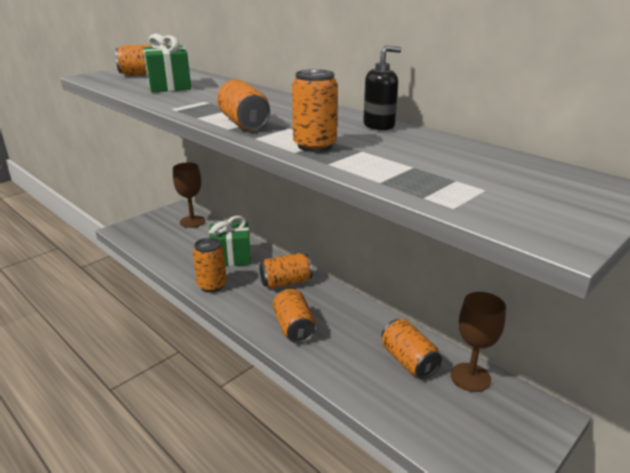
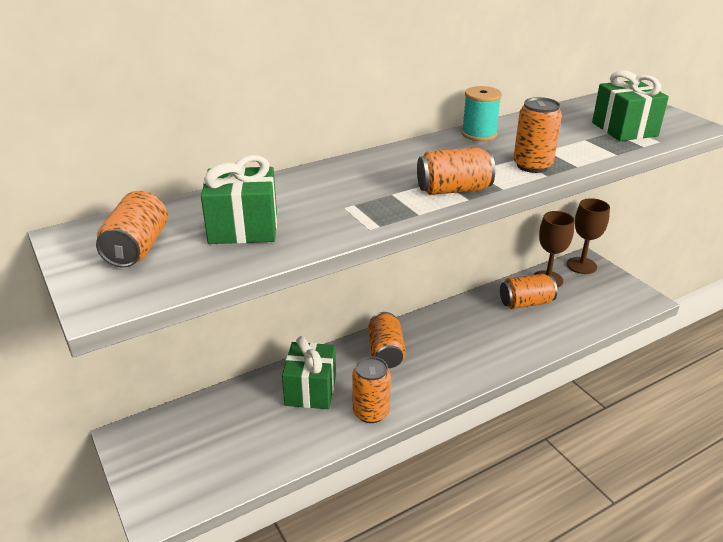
camera: 75 degrees left, 5 degrees up
(192, 221) = (185, 422): brown goblet -> brown goblet (581, 265)
(294, 327) = (468, 358): orange can -> none
(379, 125) = (479, 134): black soap dispenser -> turquoise spool
(474, 187) = (624, 129): none -> green gift

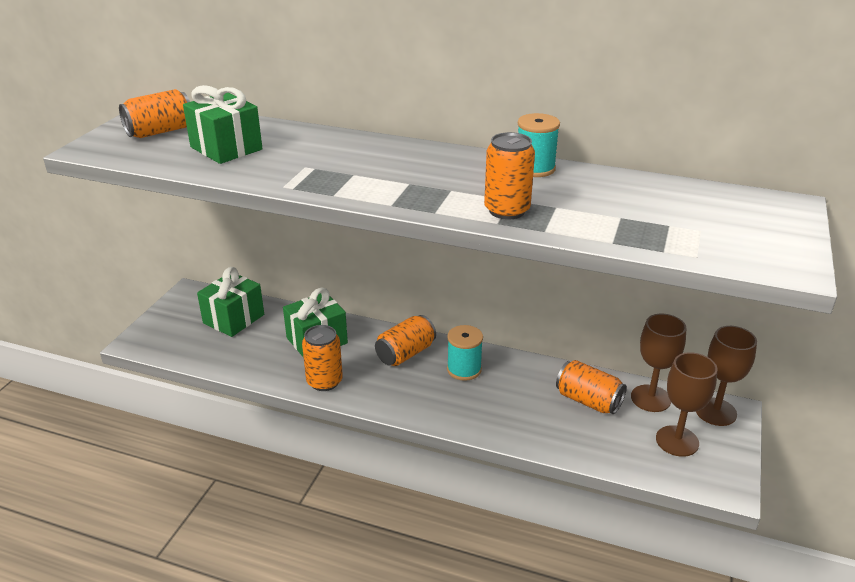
camera: 50 degrees right, 0 degrees up
(436, 335) = (464, 369): none -> turquoise spool
(453, 190) = (398, 194): orange can -> none
(594, 293) = (677, 441): none -> brown goblet
(624, 129) = (690, 229): green gift -> green gift (234, 319)

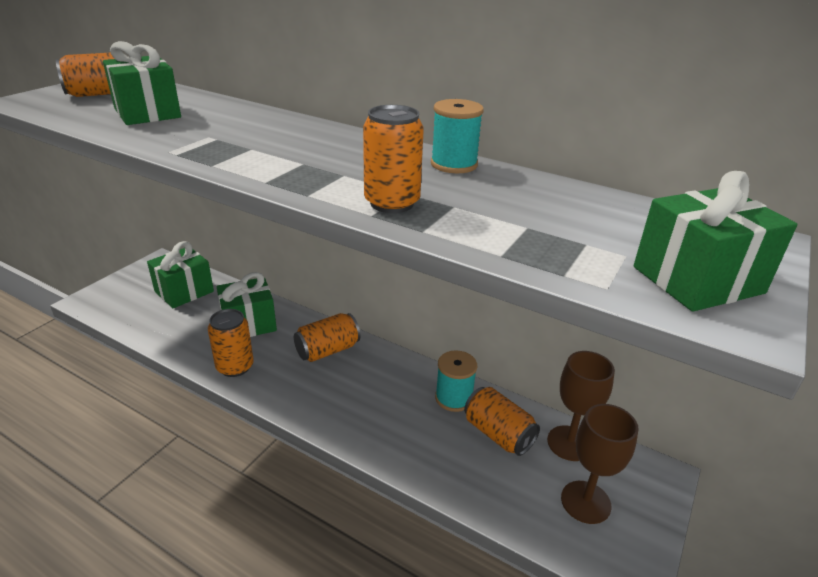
camera: 10 degrees right, 0 degrees up
(464, 369) = (379, 376): turquoise spool -> turquoise spool (454, 398)
(715, 412) = (641, 473): brown goblet -> none
(755, 242) = (697, 280): none -> green gift

